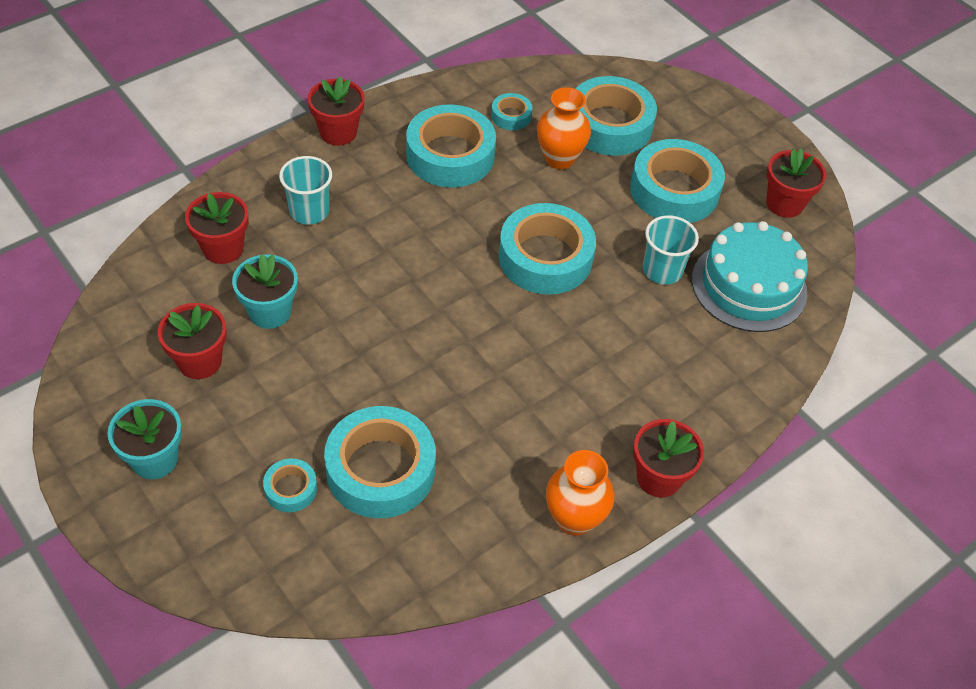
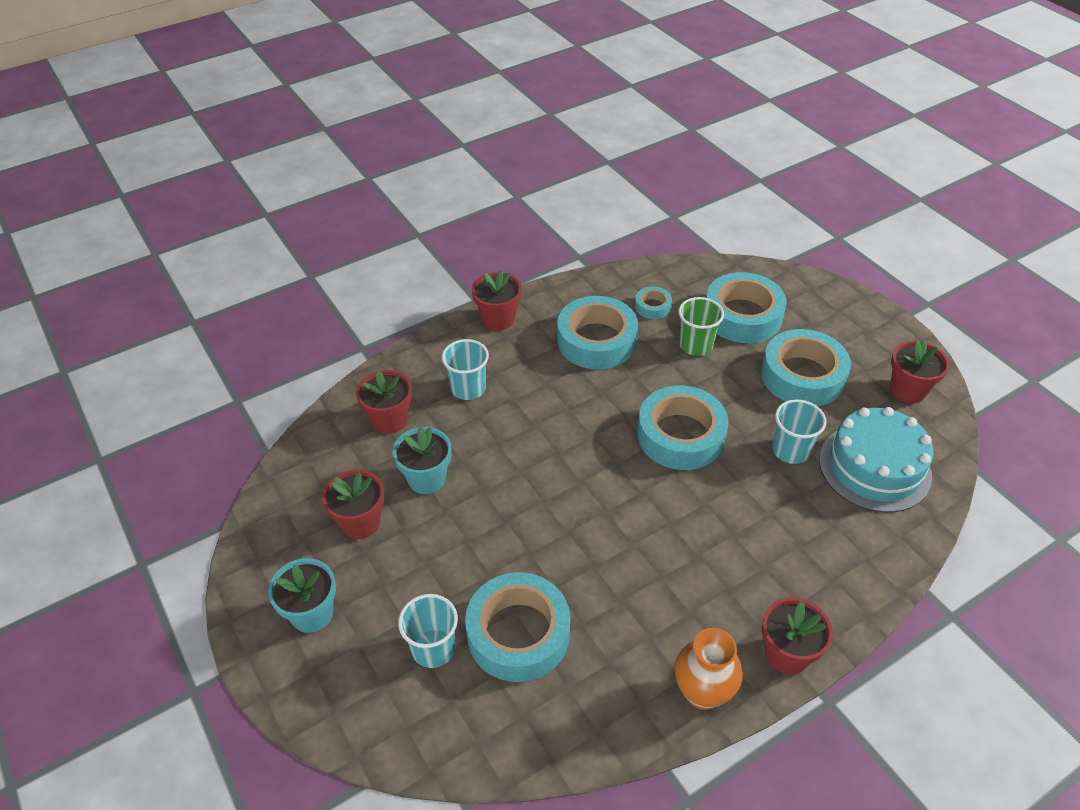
camera: 10 degrees right, 5 degrees down
(291, 489) = (433, 648): turquoise tape -> turquoise cup
(559, 158) = (696, 345): orange vase -> green cup

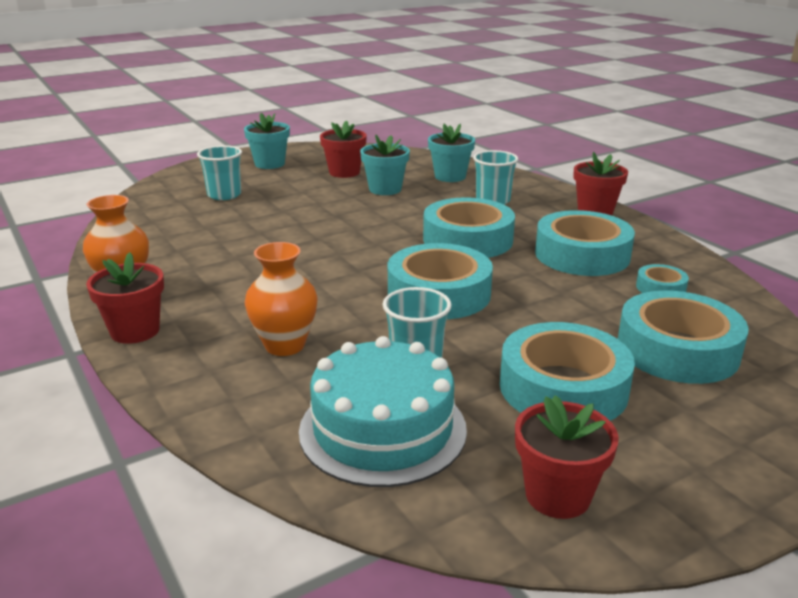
camera: 90 degrees right, 20 degrees down
(390, 420) = (450, 176): red flower pot -> turquoise flower pot
(518, 633) = (223, 220): turquoise tape -> turquoise tape (467, 239)
(696, 345) = (598, 311): green cup -> none
(785, 534) = (285, 345): none -> orange vase

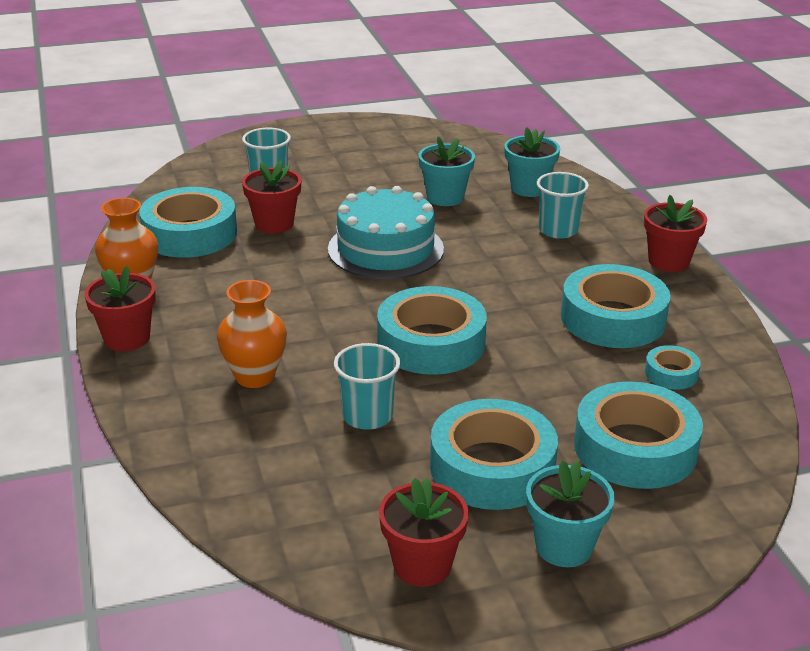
camera: 15 degrees right, 5 degrees up
(269, 164) = (335, 143): turquoise flower pot -> turquoise flower pot (564, 547)
(344, 172) = (412, 166): red flower pot -> red flower pot (274, 224)
(382, 429) = (303, 477): turquoise cake -> turquoise cake (385, 249)
(467, 239) = (499, 280): turquoise tape -> turquoise tape (190, 234)

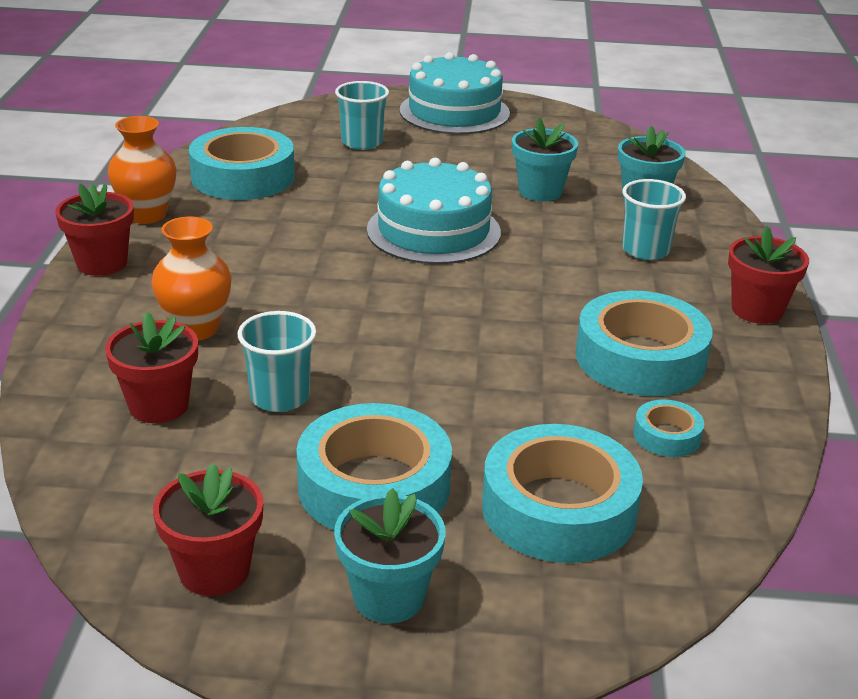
camera: 20 degrees right, 0 degrees up
(274, 224) = (335, 183): red flower pot -> red flower pot (159, 405)
(326, 140) = (454, 112): none -> turquoise cake
(431, 343) = (408, 337): turquoise tape -> none

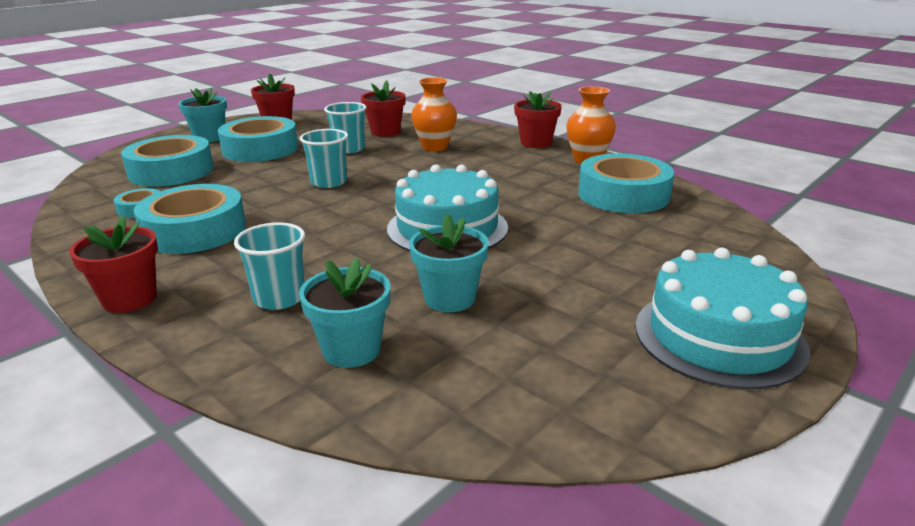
camera: 130 degrees right, 5 degrees down
(362, 142) = (658, 254): turquoise cup -> turquoise cup (329, 182)

